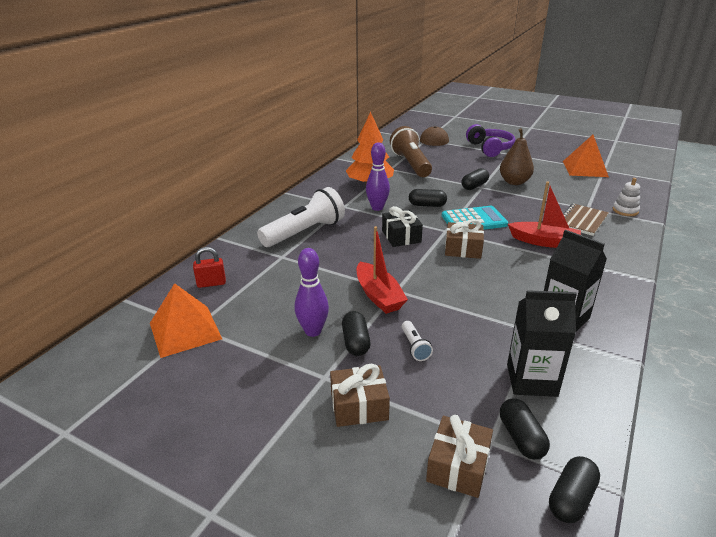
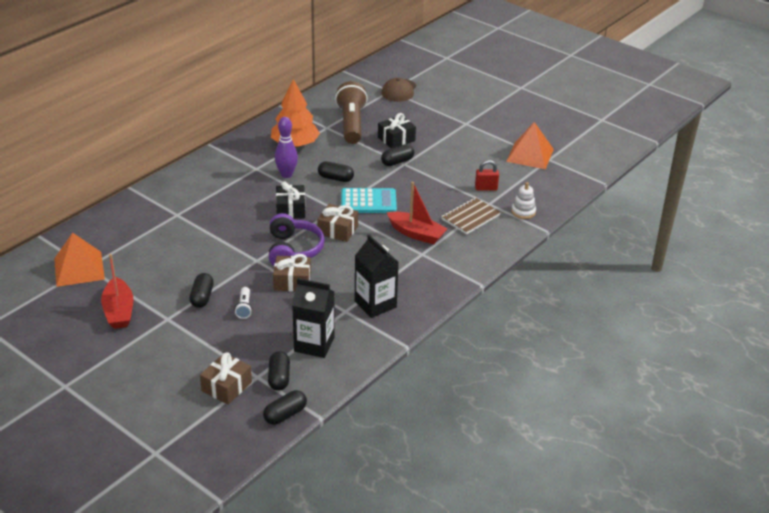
camera: 10 degrees right, 5 degrees up
(211, 283) = (110, 231): red padlock -> red padlock (486, 188)
(304, 232) = (207, 192): white flashlight -> none
(313, 331) = (174, 284): purple bowling pin -> none
(359, 406) = (182, 341): brown gift -> brown gift (292, 281)
(378, 296) = (239, 263): red boat -> red boat (119, 311)
(459, 170) = (396, 139): none -> black gift
(490, 148) = (450, 113): purple headphones -> purple headphones (293, 250)
(514, 182) = (441, 162): brown pear -> none

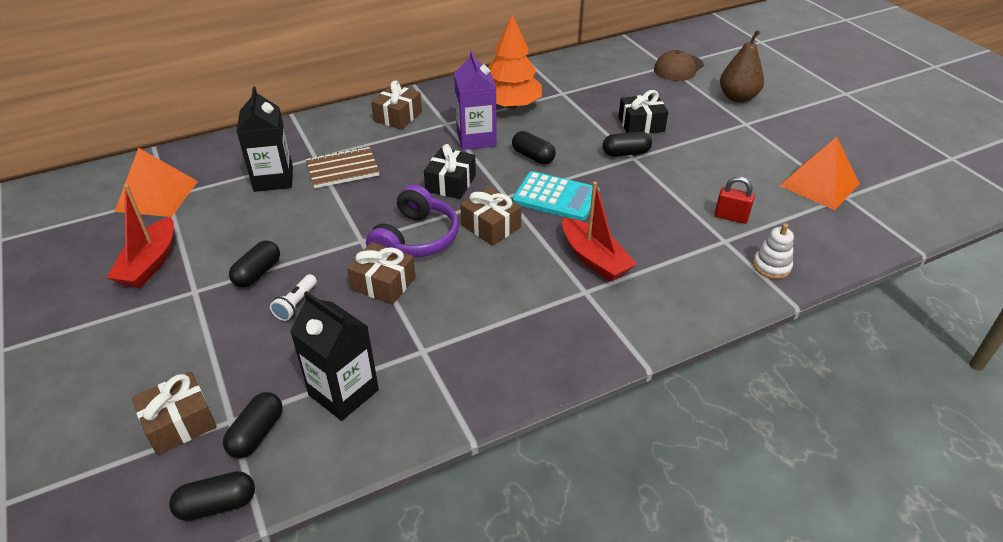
camera: 25 degrees right, 5 degrees up
(216, 171) = (398, 116): none -> brown gift
(286, 174) = (476, 138): purple bowling pin -> purple carton
(351, 124) = (595, 95): brown flashlight -> none
(375, 304) = (471, 353): black carton -> black carton (273, 179)
(451, 105) = (737, 97): none -> brown pear
(470, 217) = (686, 254): brown notebook -> brown notebook (342, 169)

